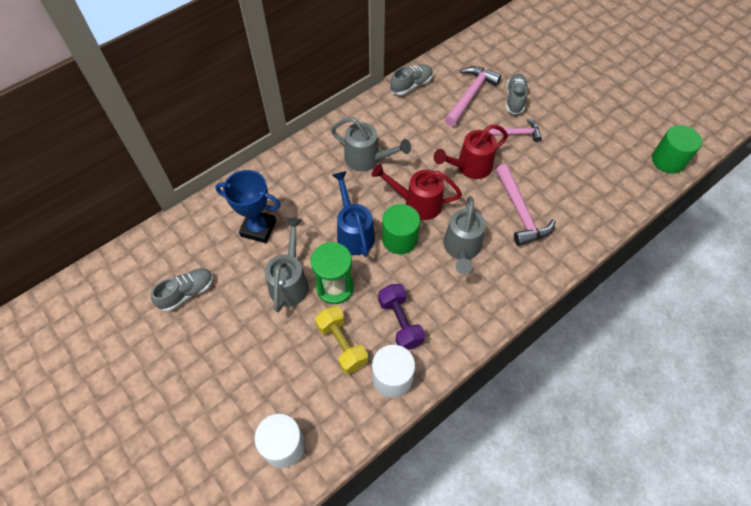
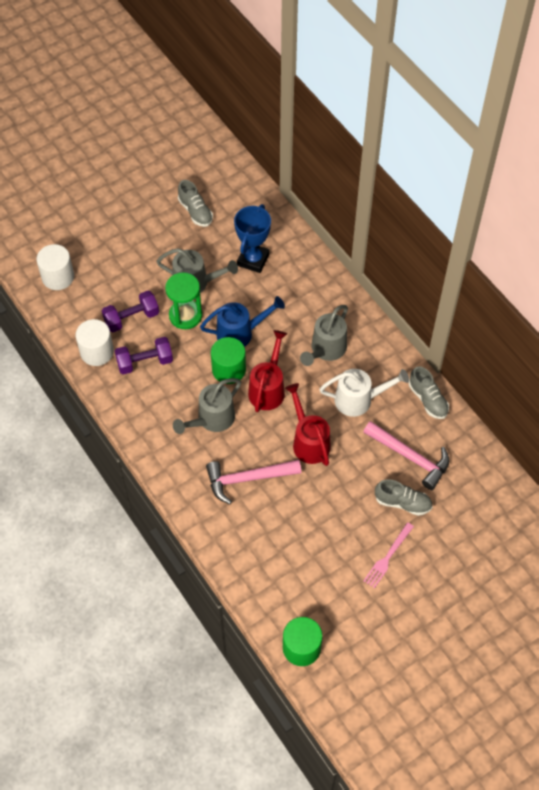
camera: 95 degrees right, 0 degrees up
(342, 344) = (131, 318): yellow dumbbell -> purple dumbbell
(419, 132) = (359, 400): none -> white watering can
(461, 249) = (211, 420): grey watering can -> grey watering can turned 60 degrees counterclockwise
(516, 133) = (351, 494): pink hammer -> none
(567, 107) = (388, 557): none -> pink fork

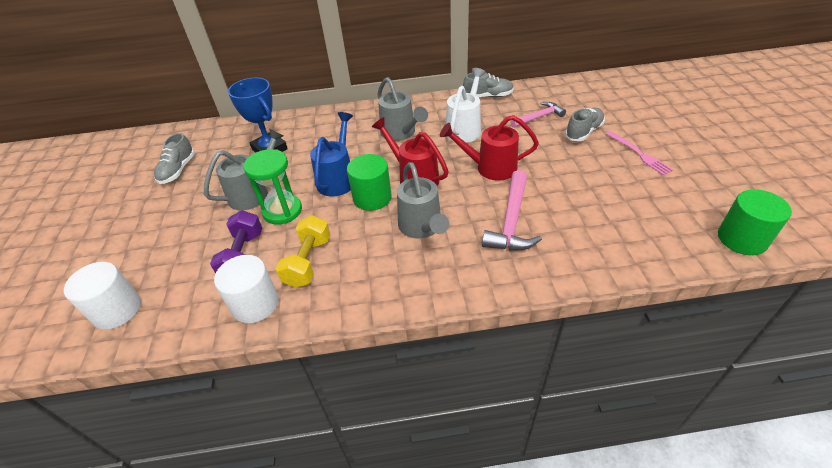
camera: 60 degrees left, 15 degrees down
(145, 362) = (308, 262): purple dumbbell -> yellow dumbbell
(195, 211) = (178, 170): grey shoe -> grey shoe turned 105 degrees clockwise
(410, 457) = (539, 117): pink hammer -> pink hammer, size x0.66

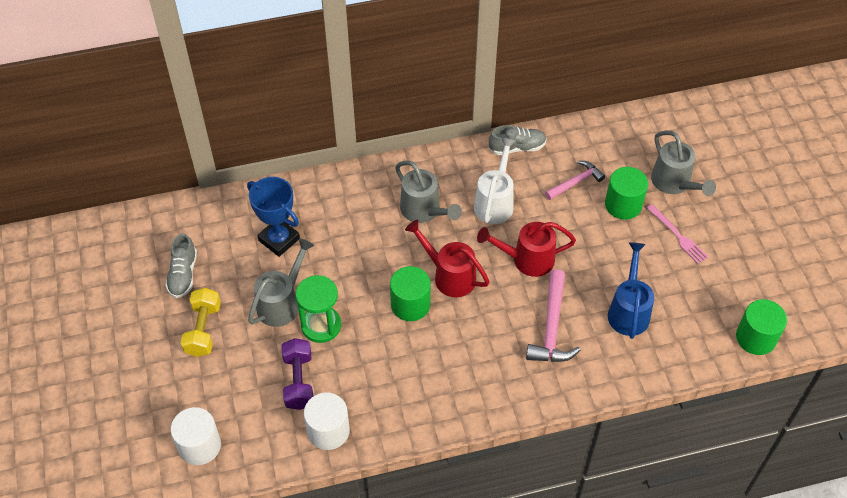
camera: 10 degrees left, 10 degrees up
(308, 262) = (365, 384): yellow dumbbell -> yellow dumbbell (203, 330)
(338, 178) = (369, 280): blue watering can -> blue watering can (629, 310)
(422, 228) = (467, 339): grey watering can -> grey watering can (674, 184)
(583, 132) = (623, 205): grey shoe -> green cylinder

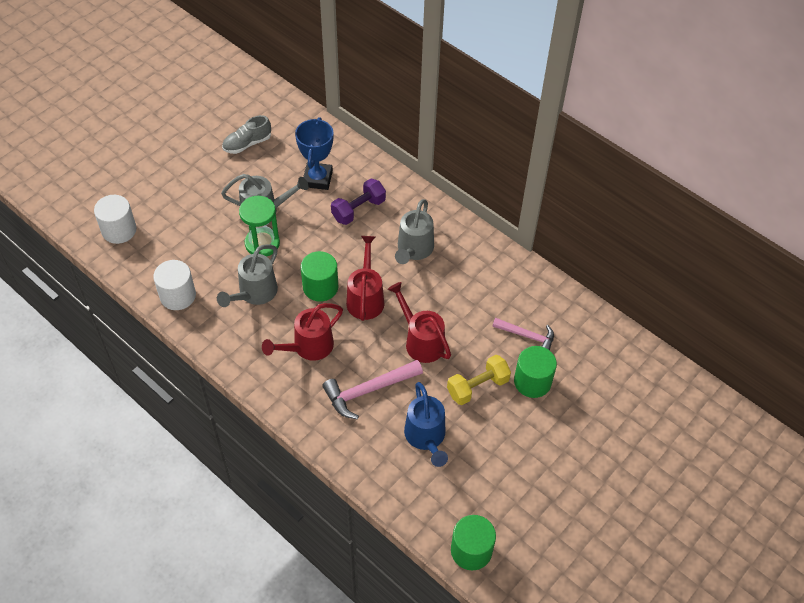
camera: 55 degrees right, 0 degrees up
(203, 330) = (211, 180): yellow dumbbell -> yellow dumbbell (477, 387)
(299, 381) = (206, 256): purple dumbbell -> purple dumbbell (358, 210)
(471, 350) = (308, 347): none -> red watering can
(495, 202) = (460, 291): white watering can -> none
(517, 147) = (528, 278): grey shoe -> none
(629, 310) = (426, 438): blue watering can -> blue watering can turned 105 degrees clockwise
(674, 184) = (588, 409): grey watering can -> grey watering can (254, 294)
(677, 235) = (533, 438): pink fork -> none

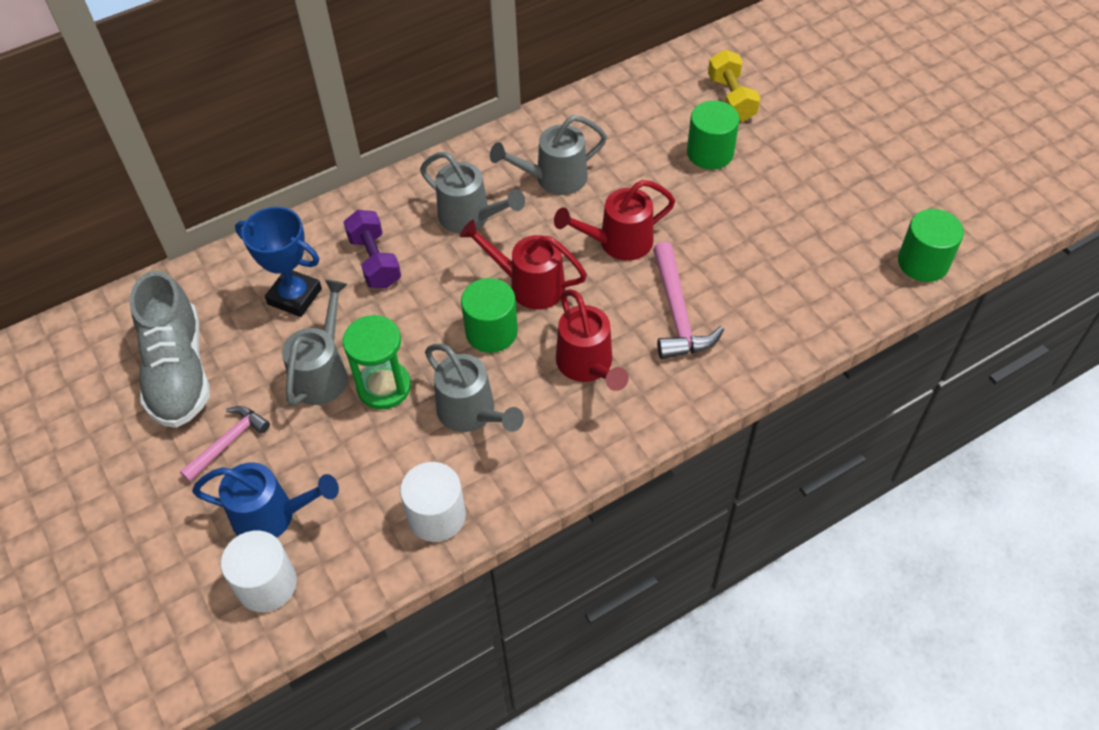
camera: 70 degrees left, 0 degrees up
(247, 144) = (178, 371): grey shoe -> grey shoe, size x1.78
(426, 438) = (762, 270): blue watering can -> blue watering can (273, 516)
(467, 288) = (553, 179): none -> grey watering can
(477, 387) = (703, 204): yellow dumbbell -> yellow dumbbell (731, 99)
(527, 336) = (644, 141): pink hammer -> pink hammer (228, 442)

